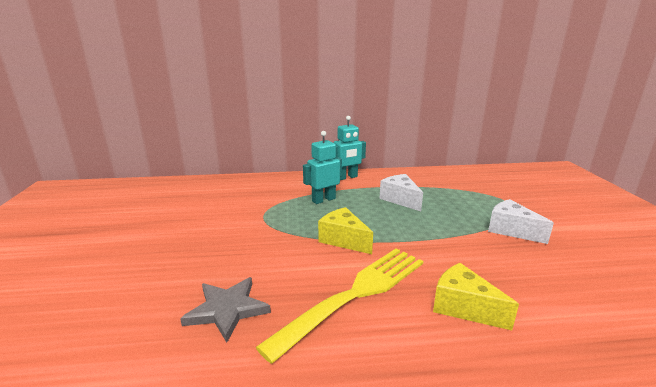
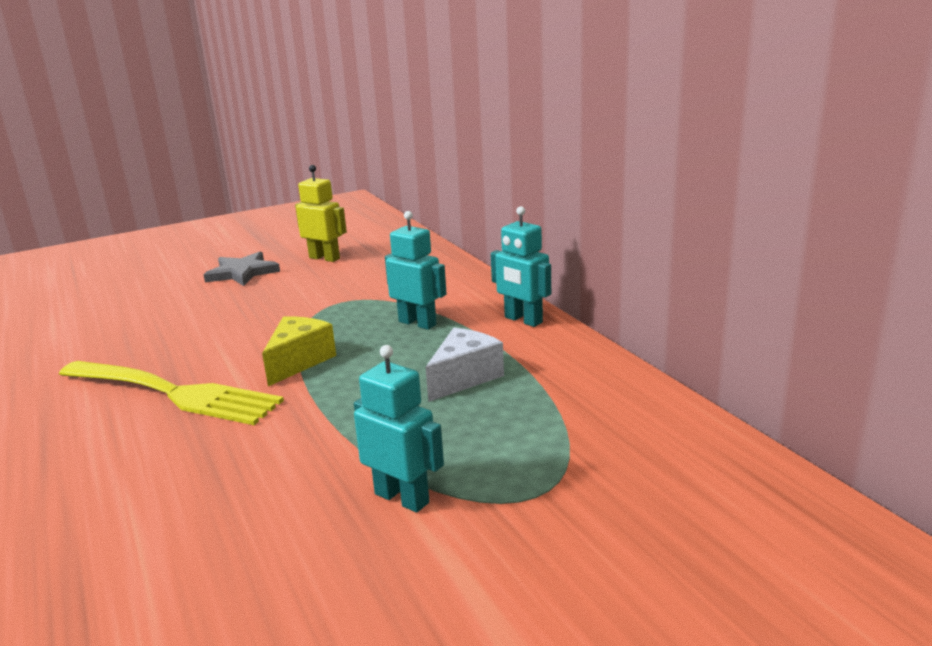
camera: 70 degrees right, 0 degrees up
(170, 212) = (324, 258): none -> yellow robot
(227, 309) = (140, 338): grey star -> grey star (242, 272)
(463, 307) = (152, 466): yellow cheese -> none
(511, 230) = (402, 498): white cheese -> turquoise robot

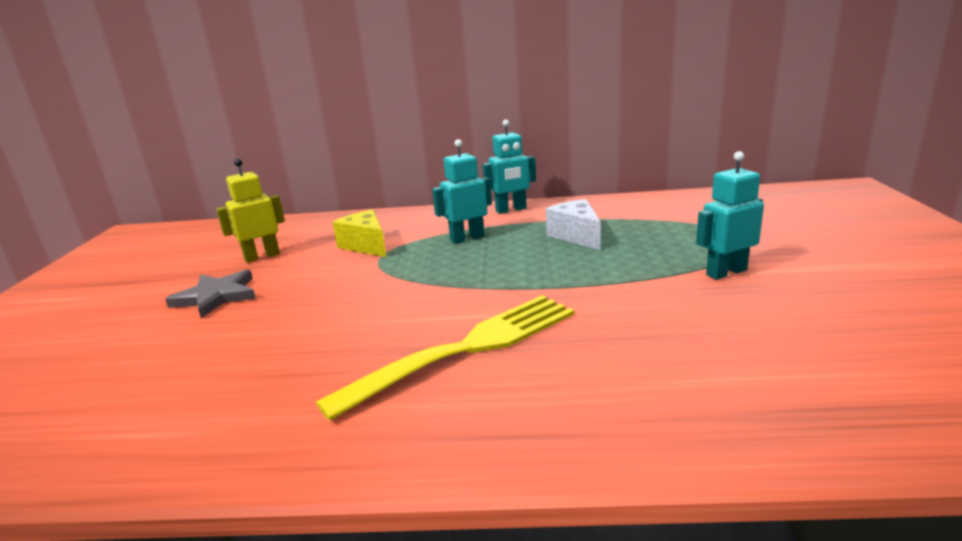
camera: 60 degrees left, 0 degrees up
(299, 361) = (475, 286): yellow cheese -> yellow cheese (366, 246)

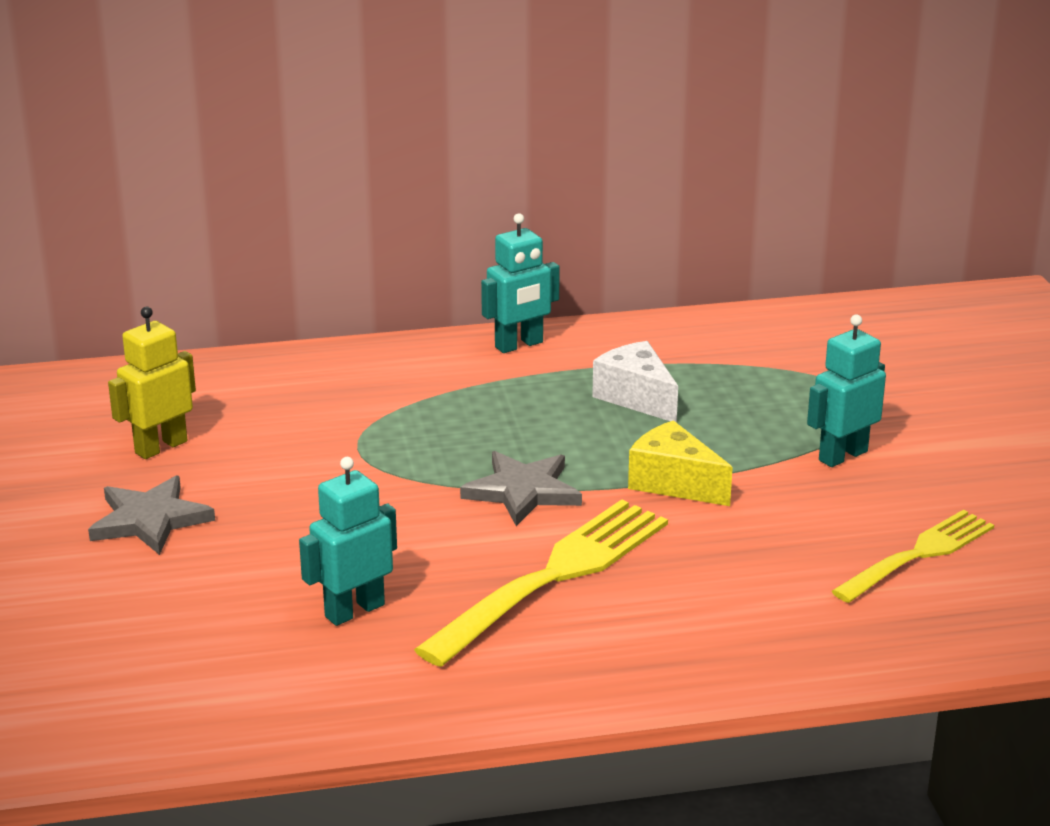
camera: 15 degrees left, 5 degrees up
(366, 246) = (320, 422): yellow cheese -> yellow cheese (673, 483)
(467, 238) = (474, 405): turquoise robot -> turquoise robot (354, 610)
(473, 288) = (522, 491): none -> grey star
(796, 349) = (917, 555): none -> yellow fork

